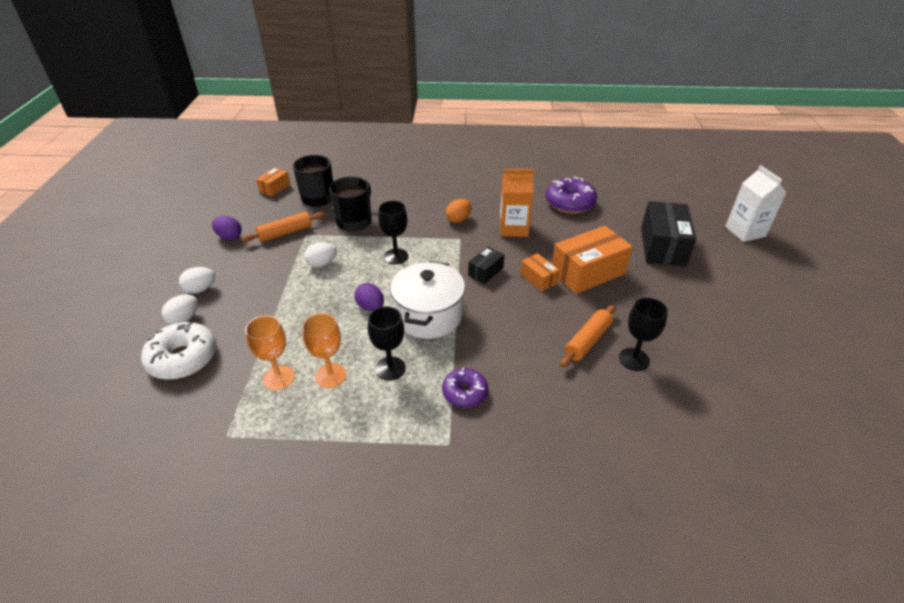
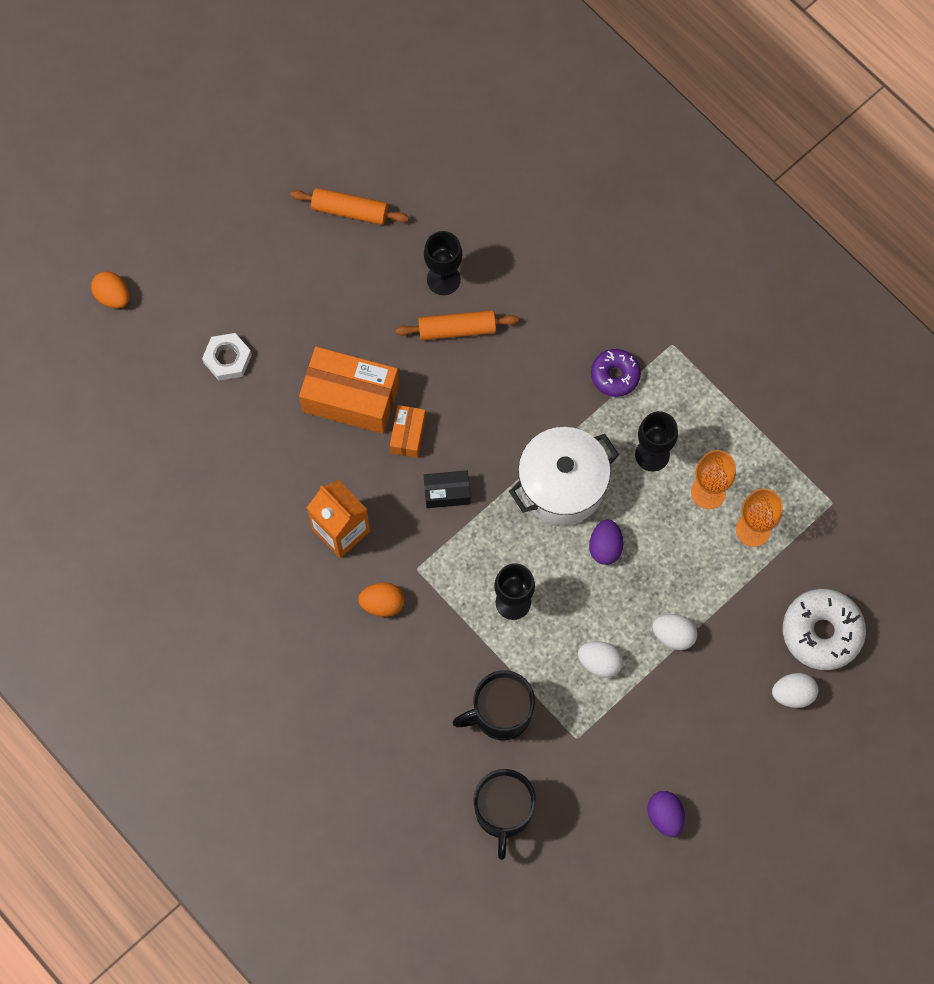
camera: 135 degrees left, 30 degrees up
(200, 289) = (752, 733): white egg -> white egg (673, 635)
(275, 188) = (538, 891): orange box -> none
(285, 233) = (597, 764): orange rolling pin -> orange rolling pin (350, 211)
(569, 203) = (224, 513): purple donut -> none
(662, 246) = (227, 359): black box -> white nut
(745, 231) = (113, 296): white carton -> orange egg

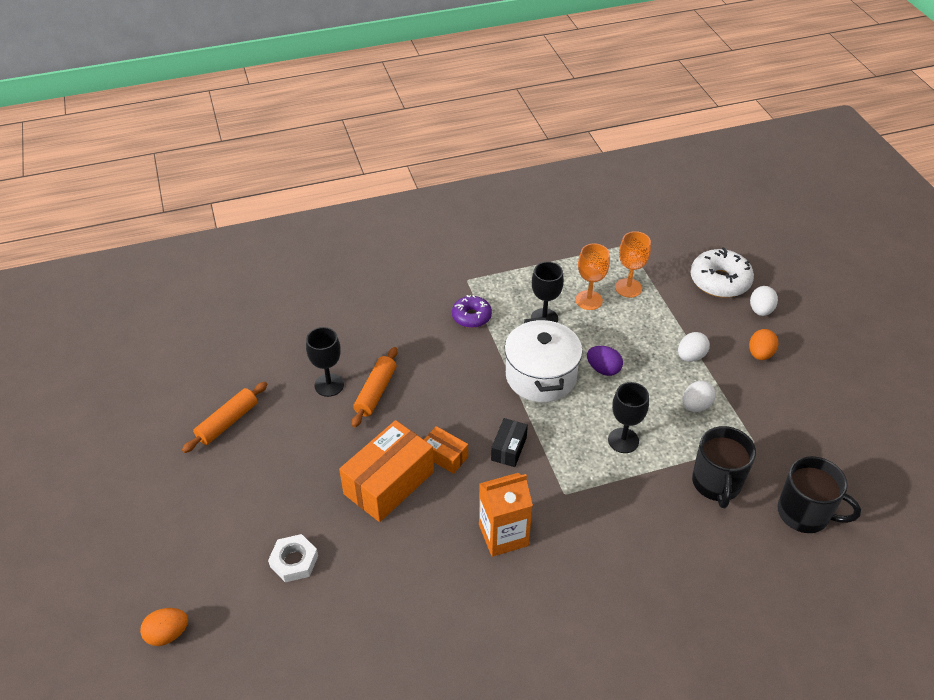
camera: 65 degrees left, 25 degrees down
(382, 603) = (585, 530): orange egg -> orange egg (760, 354)
(665, 816) = (835, 412): purple egg -> none

